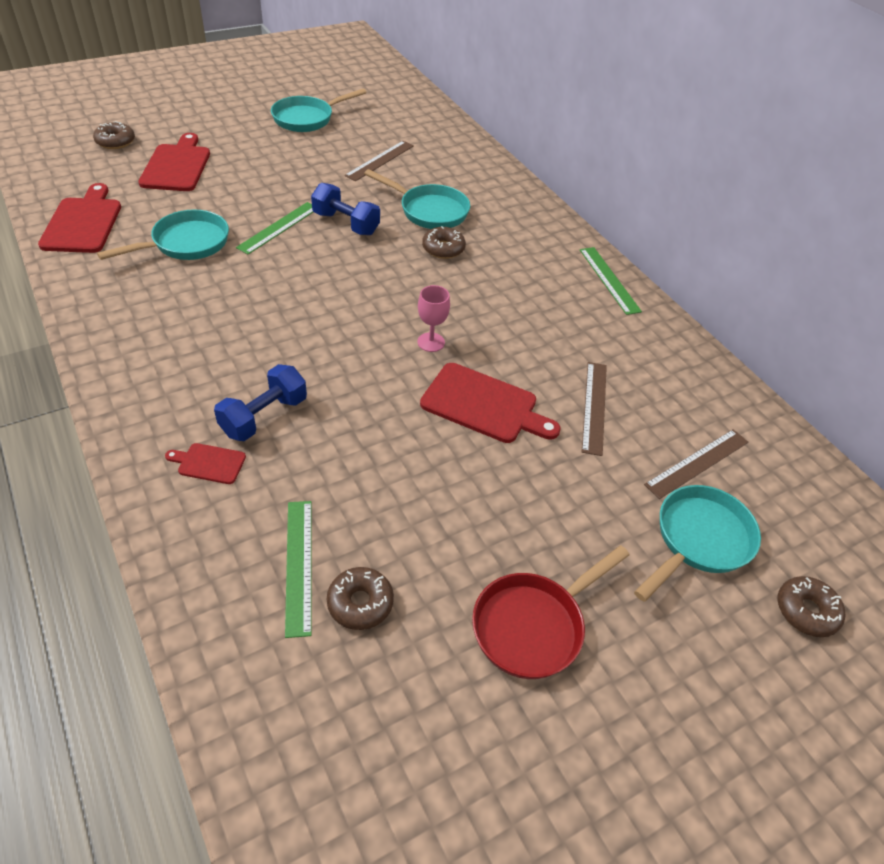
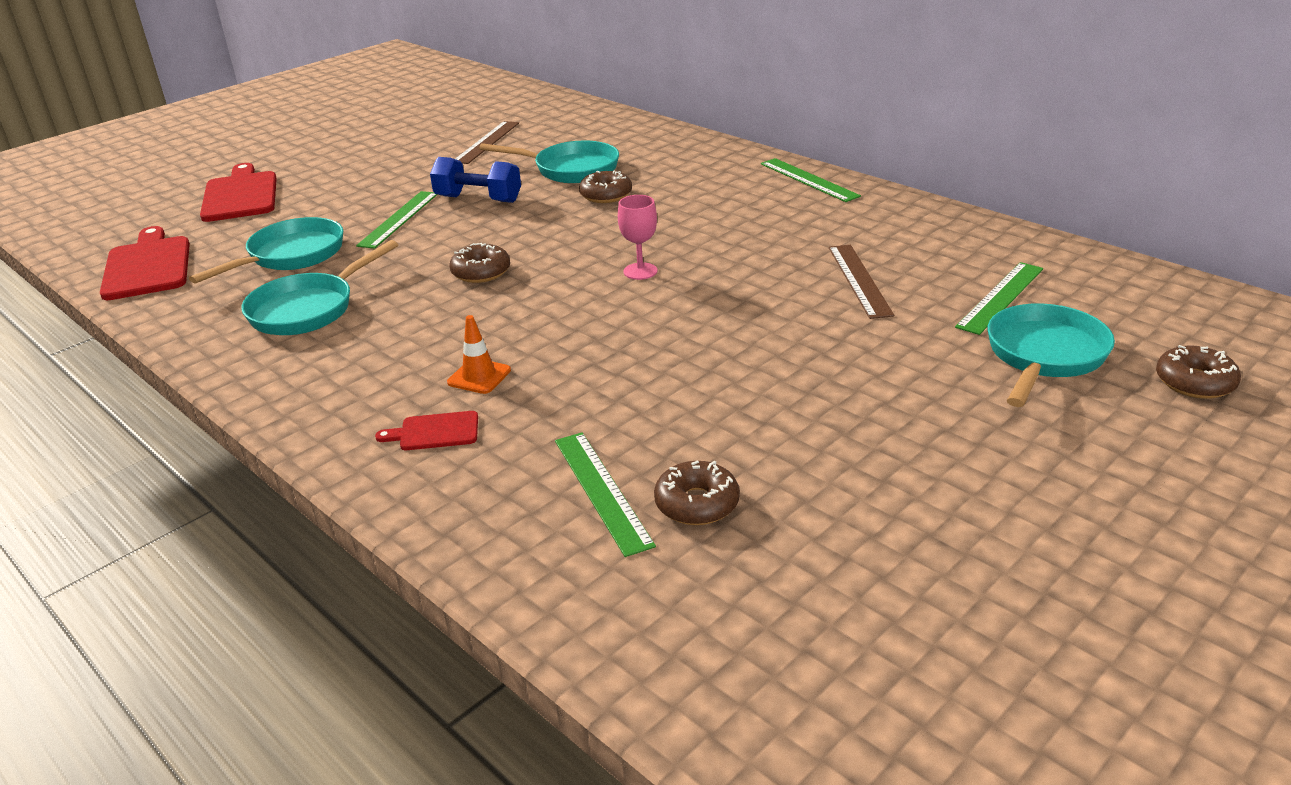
camera: 10 degrees left, 15 degrees down
(115, 142) = (149, 191): brown donut -> brown donut (481, 272)
(264, 416) = (479, 376): blue dumbbell -> orange traffic cone
(307, 118) = (378, 126): turquoise pan -> turquoise pan (308, 309)
(484, 405) = (734, 307): red cutting board -> none
(533, 625) = (910, 470): red pan -> none
(697, 463) = (1000, 297): brown ruler -> green ruler

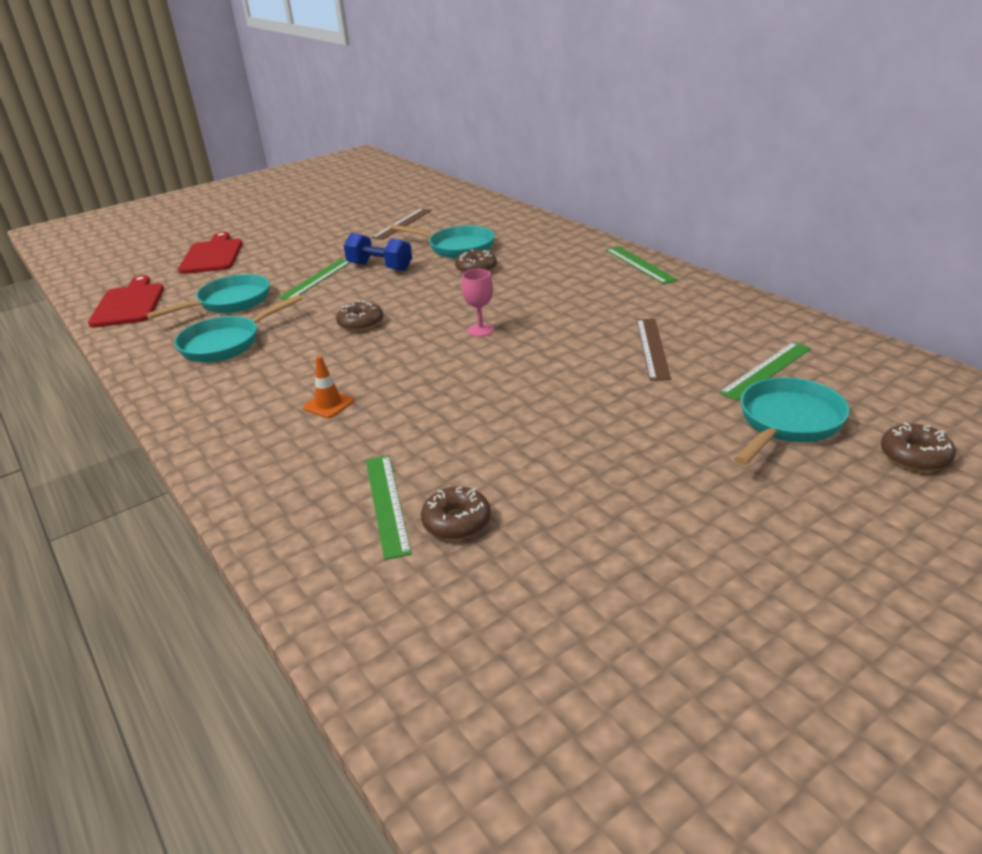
camera: 10 degrees right, 0 degrees up
(435, 432) = (280, 445): red cutting board -> none

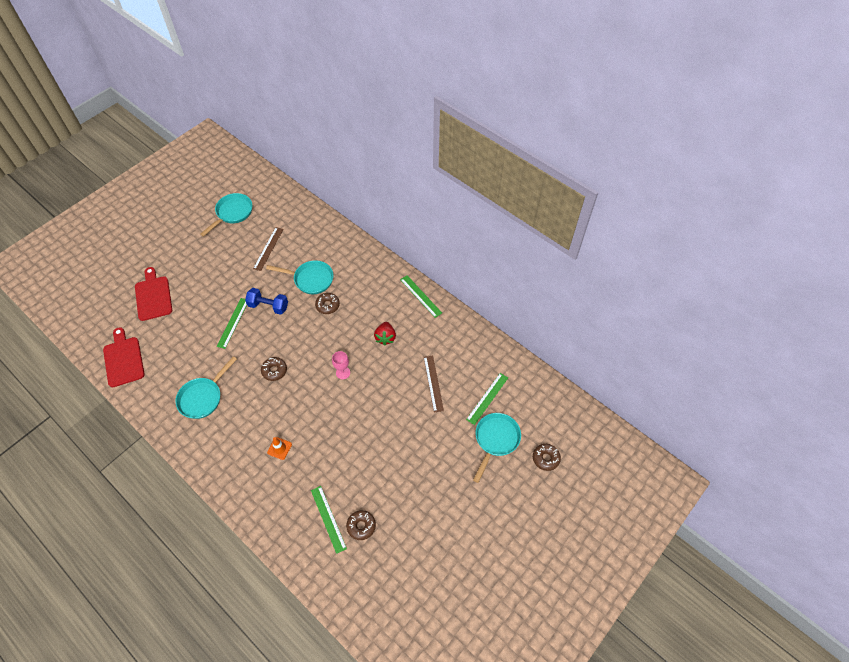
camera: 15 degrees left, 25 degrees up
(230, 302) = (188, 353): turquoise pan -> turquoise pan (232, 213)
(568, 299) = (385, 337): none -> red strawberry

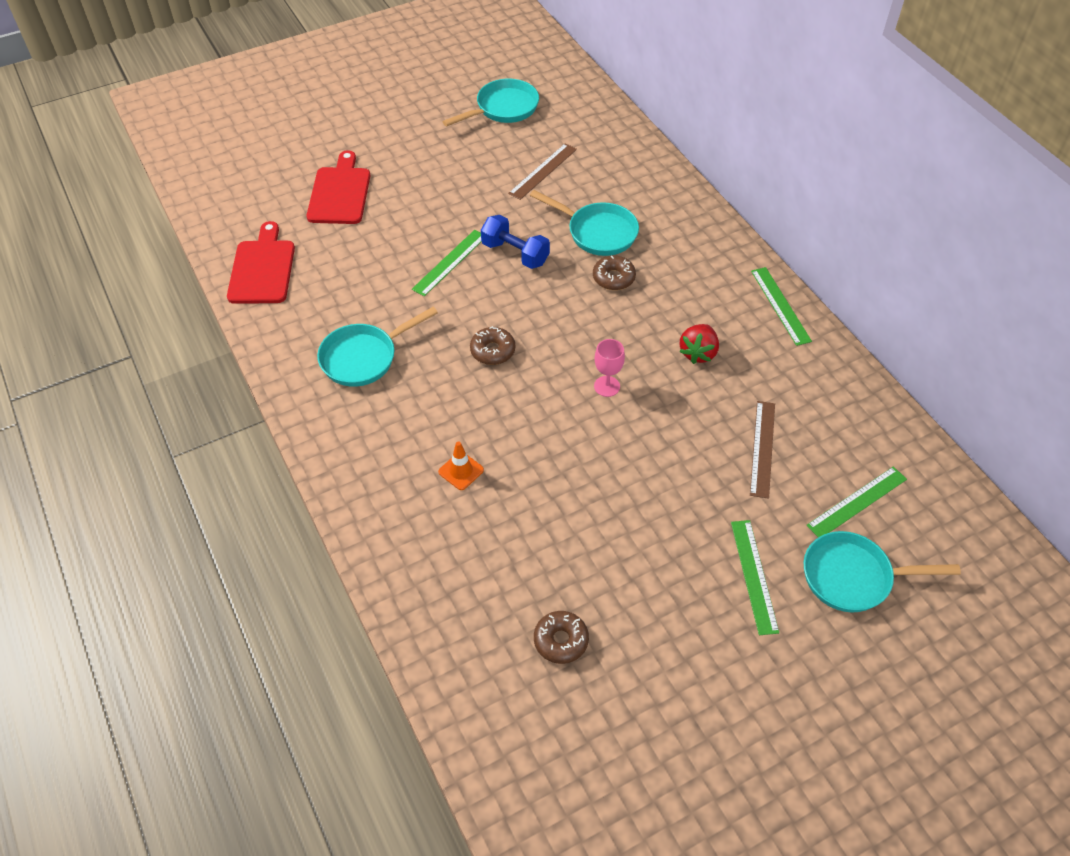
camera: 20 degrees right, 5 degrees down
(328, 519) = (506, 609): green ruler -> green ruler (754, 576)
(495, 440) = (853, 577): turquoise pan -> turquoise pan turned 135 degrees counterclockwise
(545, 458) = (944, 638): brown donut -> none

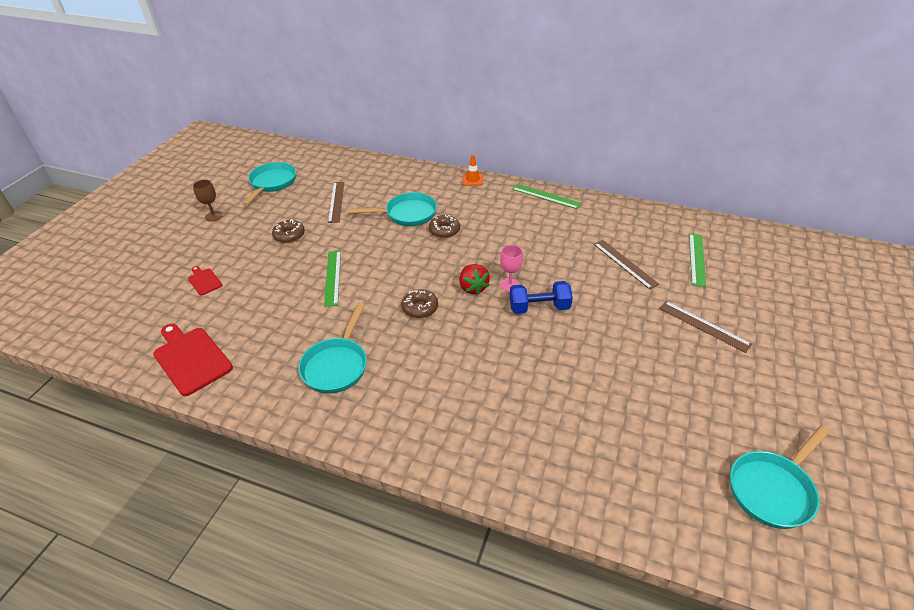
camera: 40 degrees left, 10 degrees down
(340, 193) = (204, 281): red cutting board -> red cutting board, size x0.51
(412, 119) = (214, 216): none -> brown goblet
(461, 471) = (484, 387): orange traffic cone -> orange traffic cone (473, 180)
(515, 253) = (370, 250): blue dumbbell -> blue dumbbell (539, 308)
(561, 640) = (664, 438): brown donut -> brown donut (289, 235)
(698, 353) = (535, 240): red strawberry -> red strawberry (473, 288)
(754, 576) = (703, 326): green ruler -> brown ruler
(853, 577) = (742, 293): turquoise pan -> turquoise pan (773, 489)

